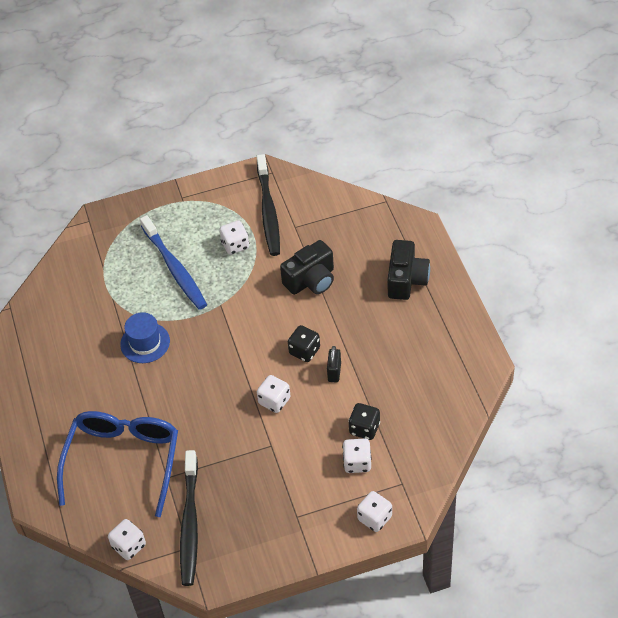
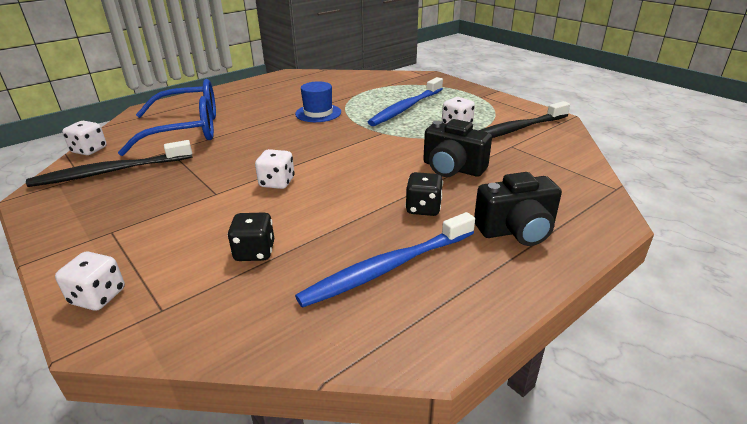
camera: 65 degrees right, 20 degrees down
(304, 351) = (354, 185): black dice -> black dice (423, 208)
(334, 372) = (334, 210): black padlock -> none
(357, 462) = (196, 259): white dice -> none
(413, 360) = (387, 267): none -> blue toothbrush

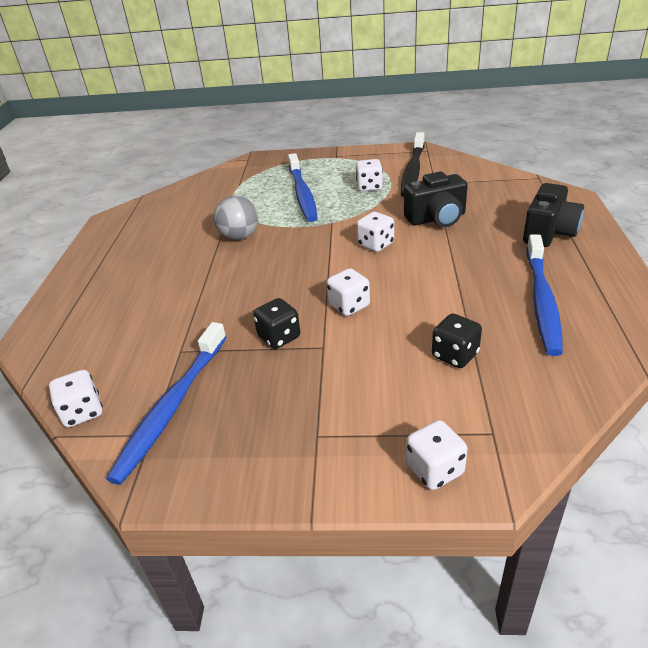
camera: 45 degrees left, 5 degrees up
(111, 172) = (172, 406): black toothbrush -> blue toothbrush
(187, 130) = (146, 324): blue glasses -> none
(318, 113) = (239, 237): blue hat -> grey ball
(374, 160) = (375, 244): none -> white dice
(423, 208) = (479, 254): black dice -> black dice (279, 337)

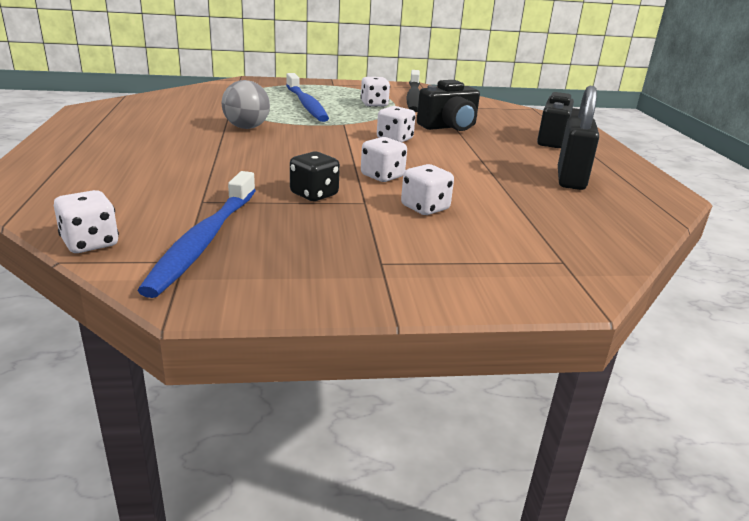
camera: 15 degrees left, 10 degrees down
(435, 469) = (516, 286): white dice -> white dice (425, 208)
(455, 355) = (503, 211): black dice -> none
(542, 300) = (570, 180): blue toothbrush -> black padlock

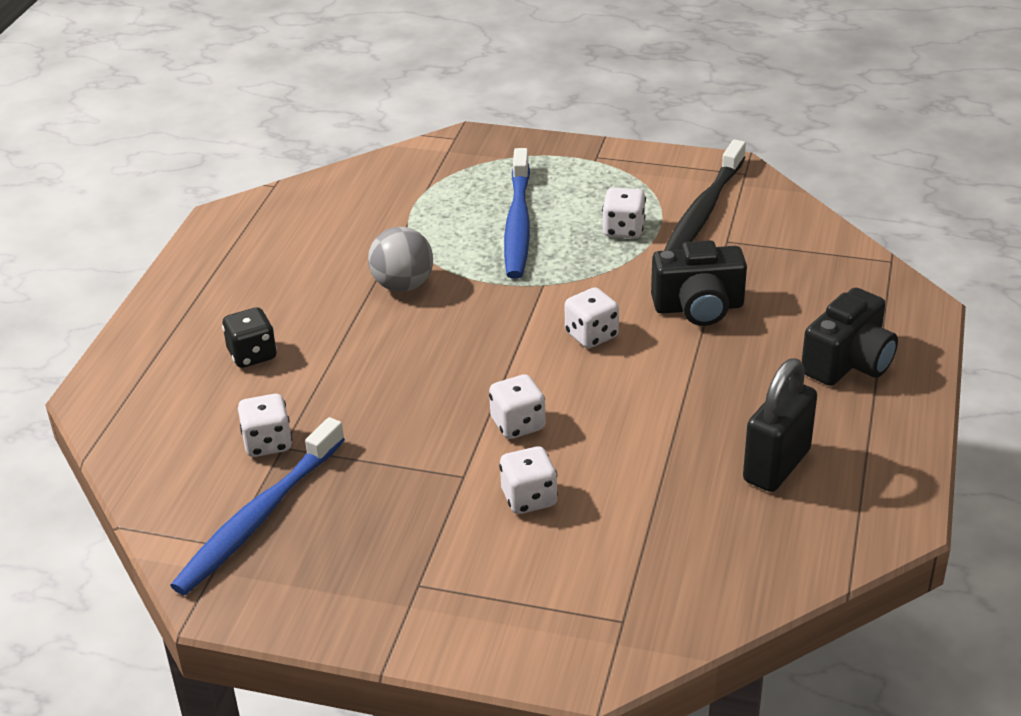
camera: 25 degrees right, 10 degrees up
(90, 243) = (152, 504): white dice -> white dice (267, 443)
(314, 194) = (412, 452): black dice -> black dice (252, 355)

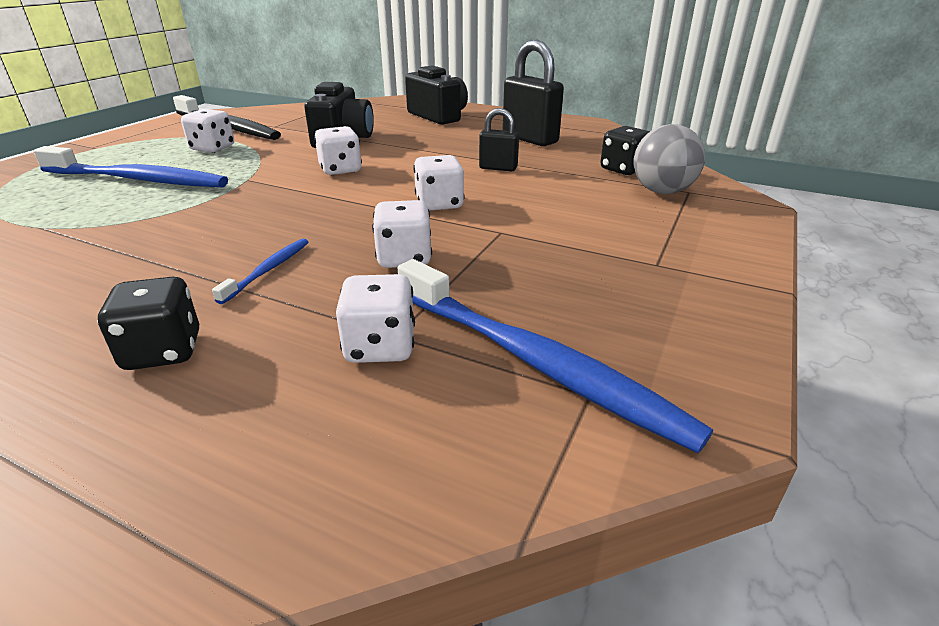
camera: 80 degrees left, 5 degrees down
(360, 361) = (268, 270): none -> blue toothbrush
(403, 285) = (155, 237): grey ball -> grey ball (662, 191)
(529, 498) = (542, 208): white dice -> white dice (404, 258)
(643, 451) = (498, 168): none -> black padlock
(681, 561) = (623, 169): none -> black dice

